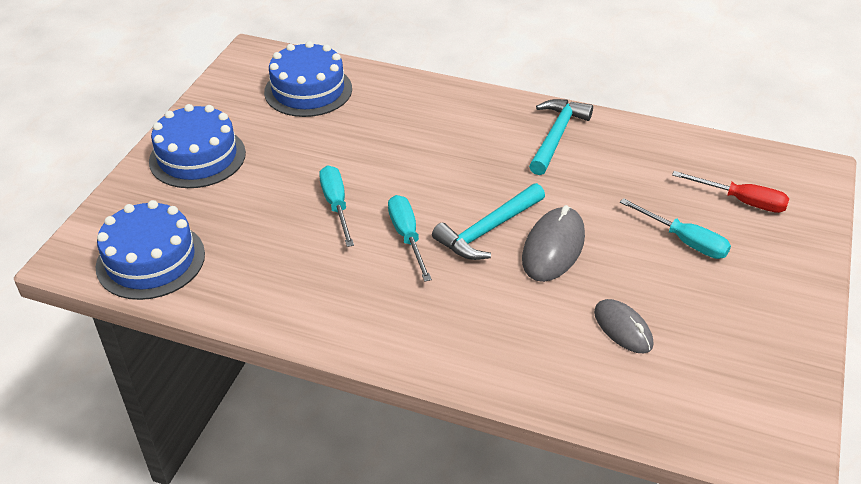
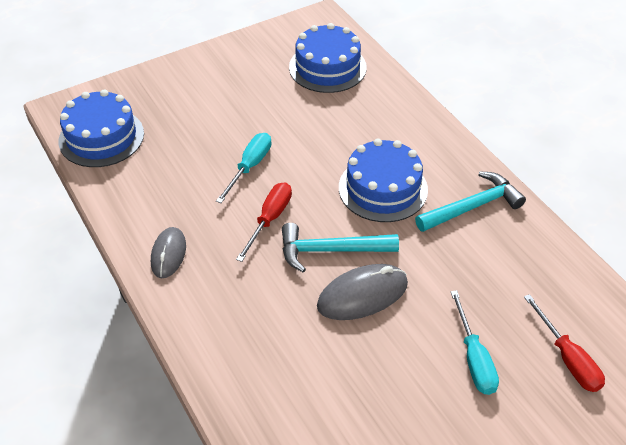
camera: 40 degrees right, 5 degrees up
(197, 157) = (203, 79): blue cake -> blue cake (383, 188)
(407, 236) = (269, 219): turquoise screwdriver -> red screwdriver
(623, 328) = (339, 392): grey mouse -> grey mouse (168, 254)

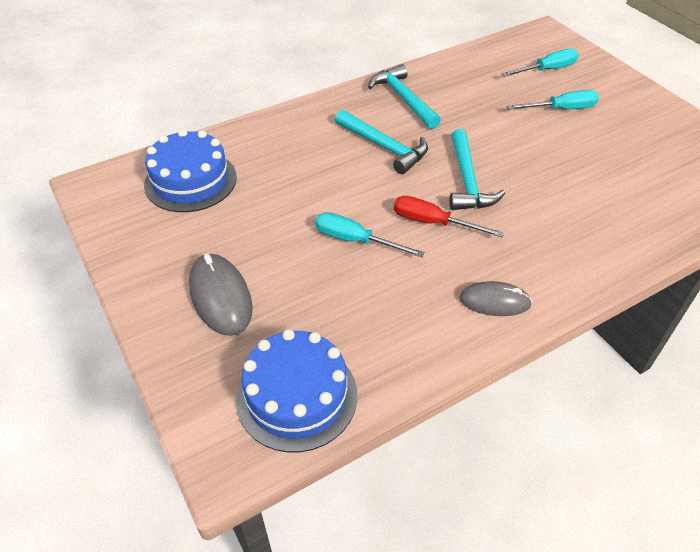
camera: 90 degrees left, 0 degrees up
(362, 295) = (515, 162): grey mouse -> grey mouse (220, 297)
(383, 188) = (384, 147): blue cake -> turquoise hammer
(567, 358) = (547, 70): red screwdriver -> turquoise screwdriver

